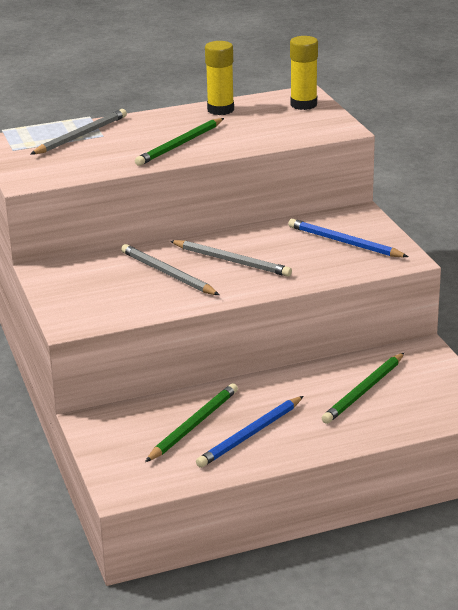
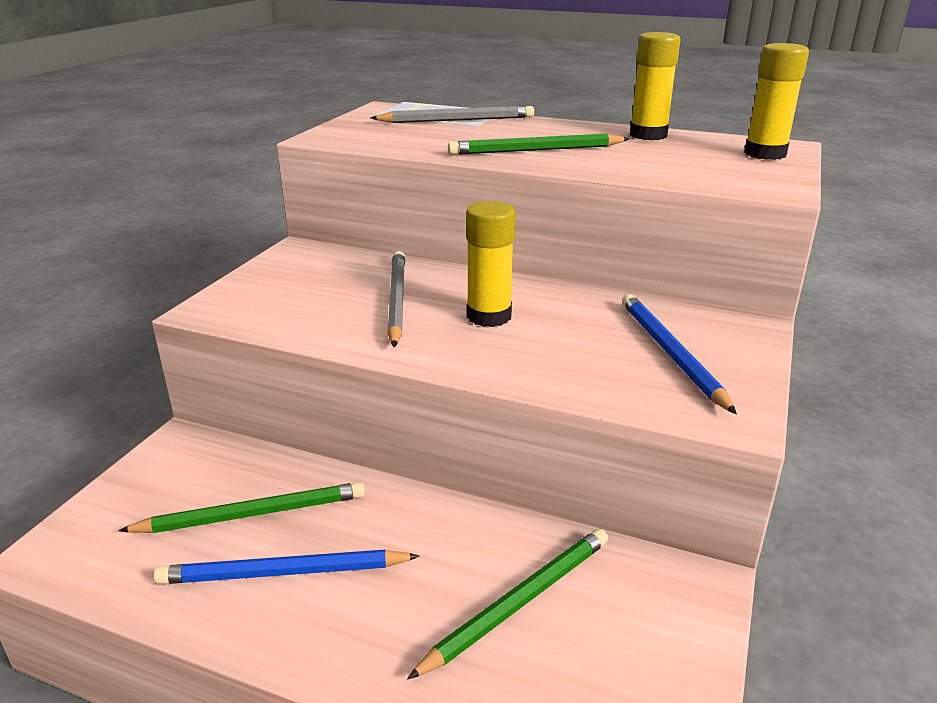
camera: 40 degrees right, 0 degrees up
(232, 261) = (489, 316): grey pencil -> yellow glue stick
(364, 391) = (519, 602): green pencil -> green pencil turned 150 degrees clockwise

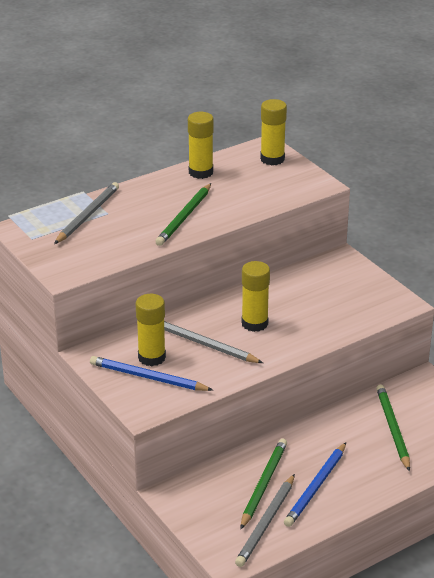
camera: 55 degrees left, 5 degrees up
(157, 554) = (266, 523): none -> grey pencil
(329, 280) = (152, 357): none -> yellow glue stick
(670, 353) = (343, 292): blue pencil -> blue pencil (148, 377)

